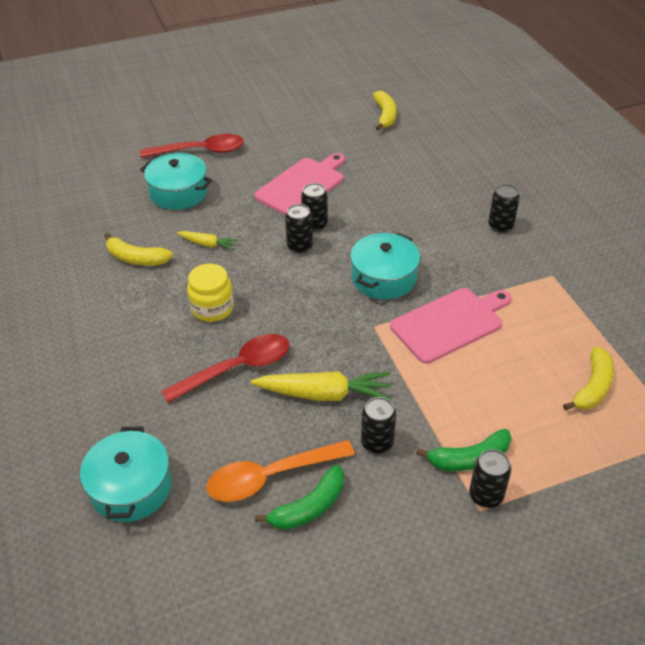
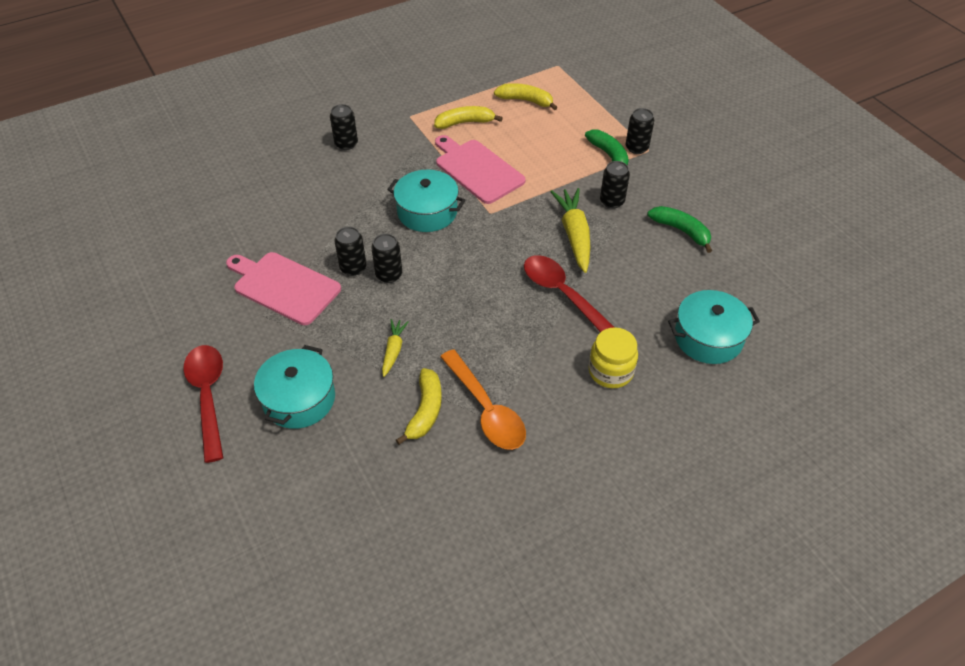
camera: 100 degrees left, 5 degrees up
(212, 308) = (490, 327): yellow jar -> yellow jar (610, 371)
(270, 477) = (664, 255): orange spoon -> orange spoon (486, 409)
(385, 116) = (146, 232): yellow banana -> yellow banana (465, 123)

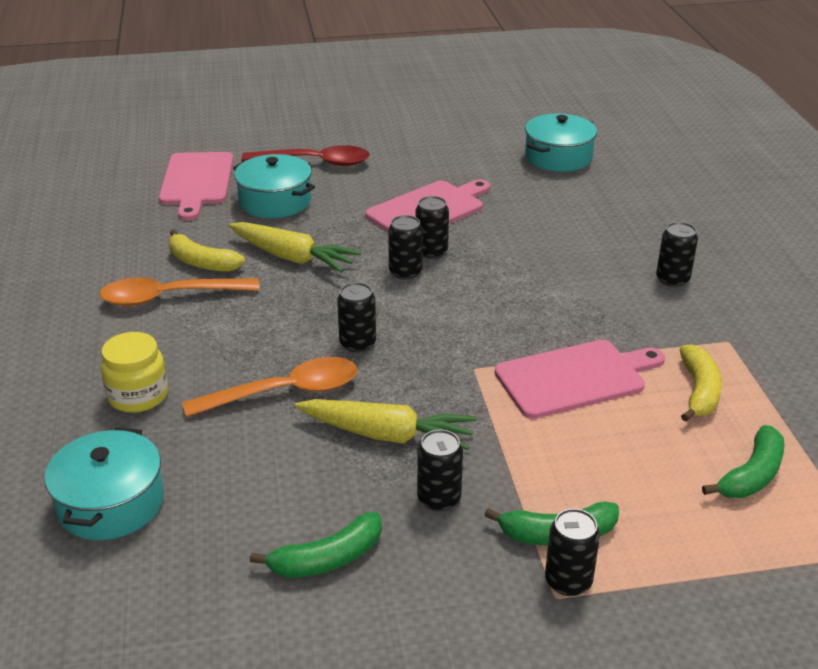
camera: 110 degrees right, 15 degrees down
(275, 484) = (196, 182): none -> pink cutting board
(393, 350) = (293, 257): yellow carrot -> yellow carrot, size x1.82
(427, 212) = (502, 318): turquoise pot -> turquoise pot (558, 157)
(491, 275) = (357, 343): none -> black can
(526, 101) = (751, 475): yellow banana -> green banana
(562, 294) = (285, 392): red spoon -> orange spoon

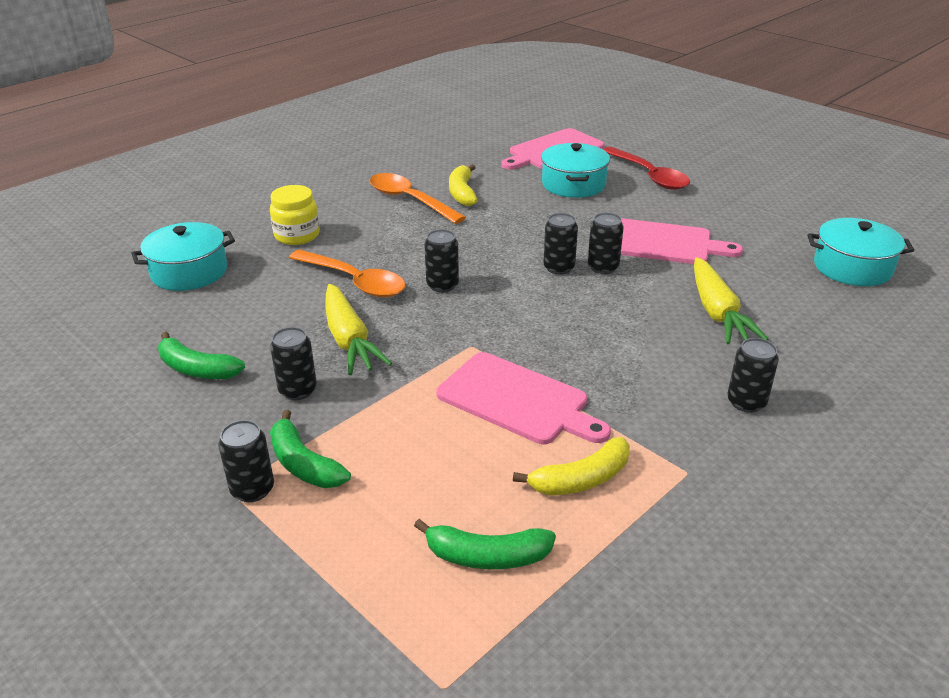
camera: 55 degrees right, 0 degrees up
(293, 257) = (513, 219): yellow carrot -> yellow carrot (717, 312)

